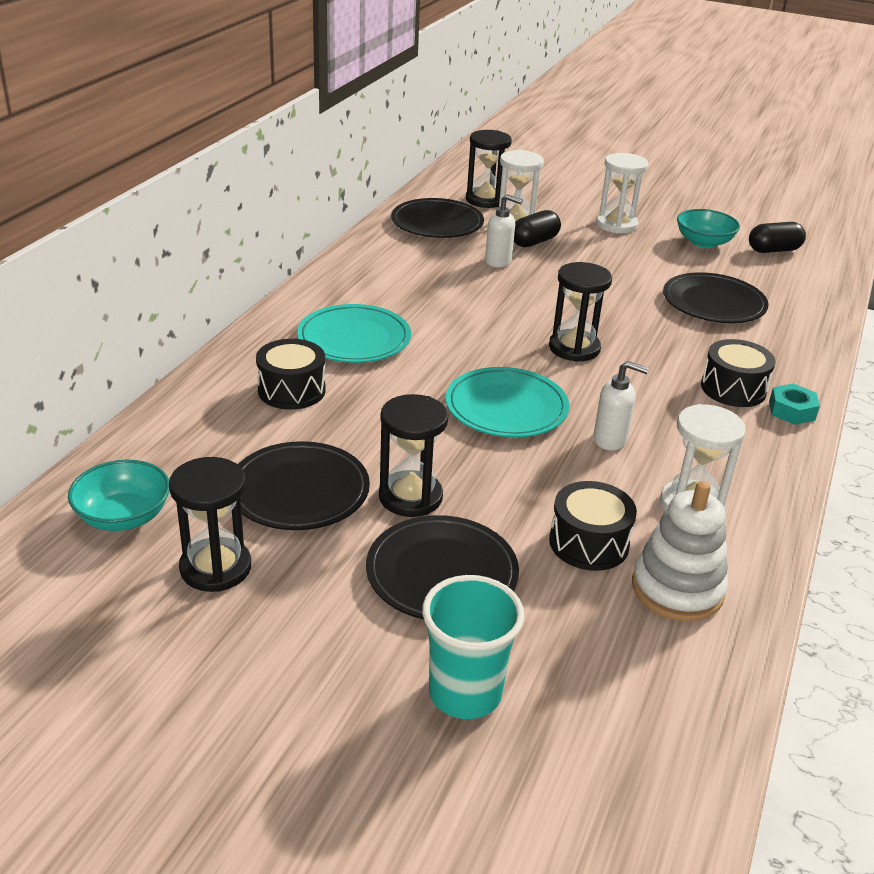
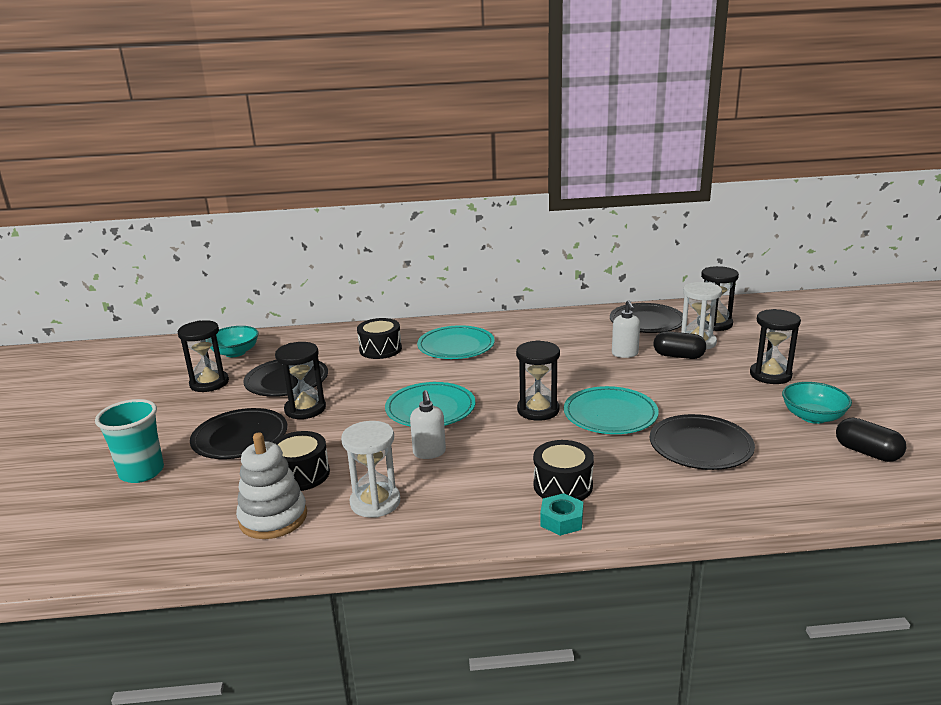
camera: 65 degrees right, 10 degrees down
(616, 225) = (770, 375): white hourglass -> black hourglass
(619, 317) = (610, 414): none -> turquoise plate

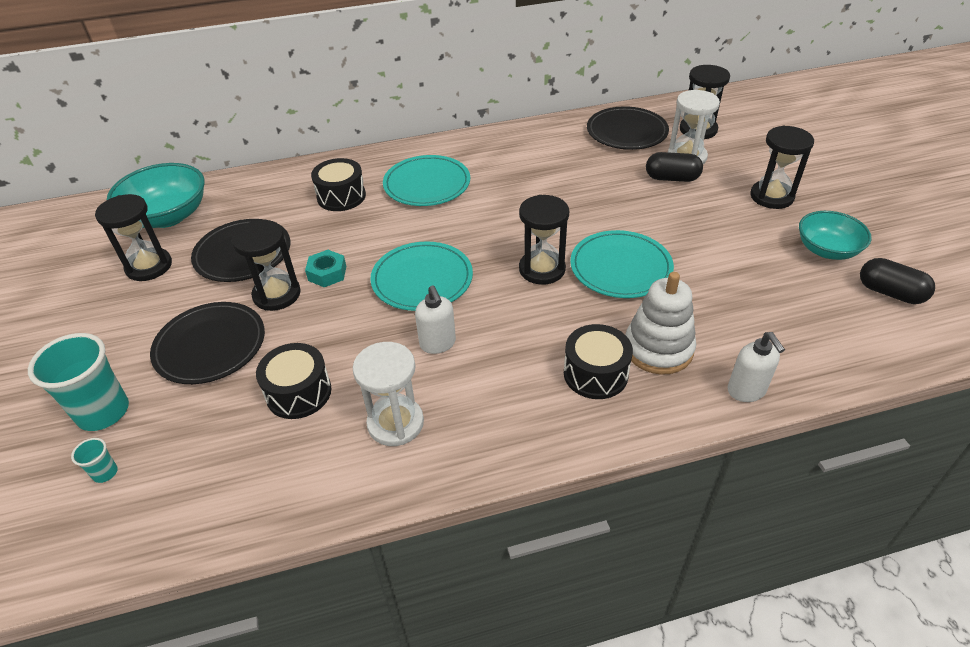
camera: 10 degrees left, 20 degrees up
(129, 511) = (105, 473): none -> turquoise cup
(235, 352) = (168, 216): turquoise bowl -> turquoise bowl, size x1.52
(273, 518) = (283, 461): white stacking toy -> white stacking toy (658, 349)
(561, 520) = (606, 423): turquoise nut -> turquoise nut (327, 273)
(625, 354) = (615, 180): white soap dispenser -> white soap dispenser (746, 391)
(700, 446) = (724, 302): black plate -> none

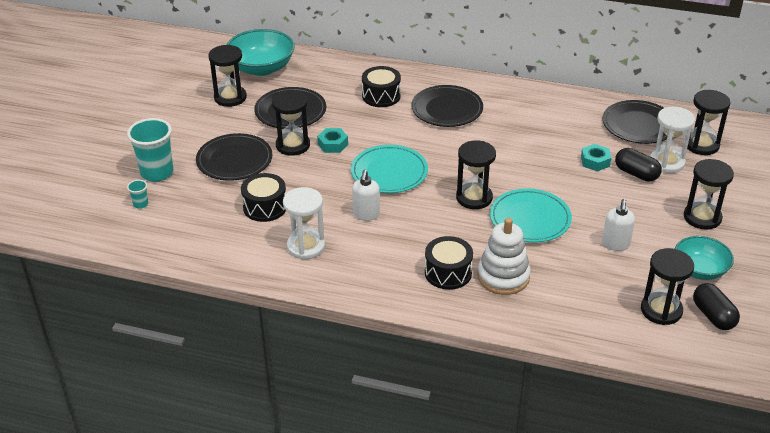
camera: 30 degrees right, 5 degrees down
(427, 184) = (447, 109): turquoise plate -> black plate
(623, 181) = (595, 161): none -> turquoise nut
(746, 391) = (535, 324): white soap dispenser -> white soap dispenser (615, 244)
(842, 310) = (661, 310): none -> black hourglass

